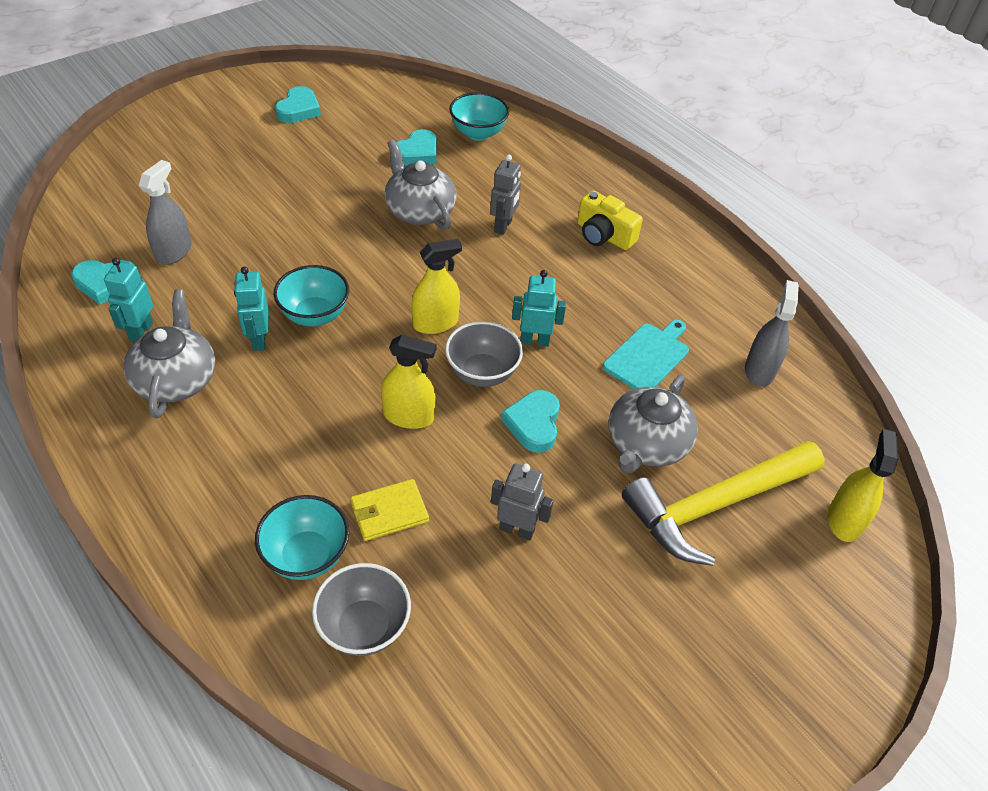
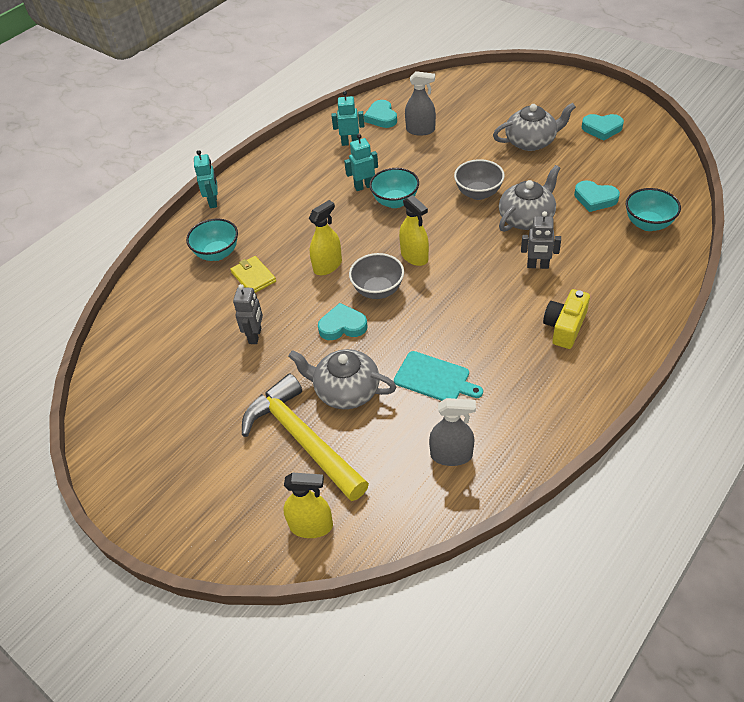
camera: 85 degrees right, 0 degrees up
(176, 379) = (321, 167): grey teapot -> grey teapot (531, 142)
(364, 626) = (178, 288): grey bowl -> grey bowl (478, 193)
(408, 416) = (327, 266): yellow spray bottle -> yellow spray bottle turned 135 degrees counterclockwise
(534, 341) = (421, 310): turquoise robot -> turquoise robot (213, 202)

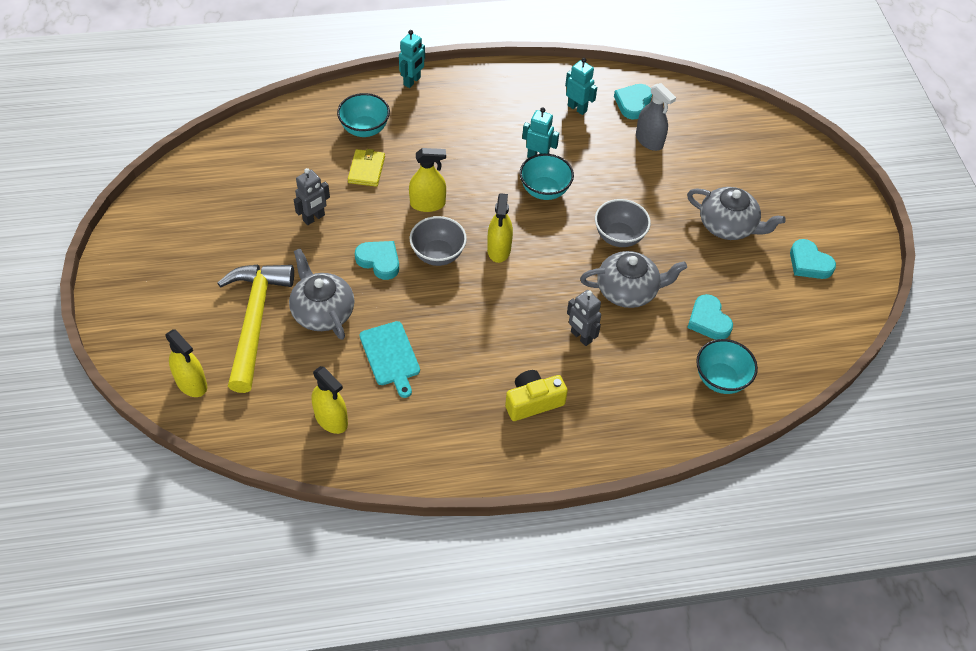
camera: 35 degrees right, 5 degrees up
(451, 455) = (331, 419): grey spray bottle -> yellow spray bottle

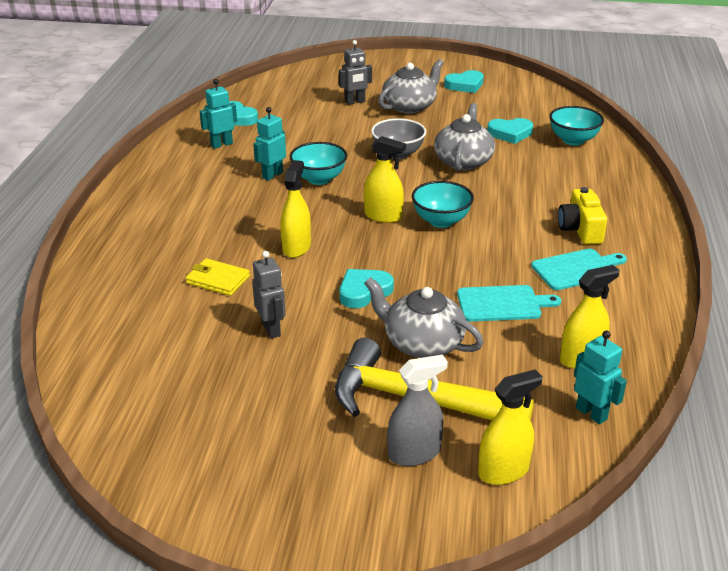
camera: 70 degrees left, 20 degrees down
(322, 311) = (422, 343): grey teapot -> grey teapot turned 45 degrees clockwise
(365, 129) = (151, 271): turquoise bowl -> turquoise bowl (441, 221)
(412, 81) = (101, 228): turquoise robot -> turquoise robot (591, 413)
(438, 254) = (372, 252): grey bowl -> none
(462, 405) = (577, 269): none -> turquoise cutting board
(581, 337) = (509, 192): grey robot -> grey robot (355, 102)
(649, 141) = (289, 120): grey spray bottle -> grey spray bottle (414, 453)

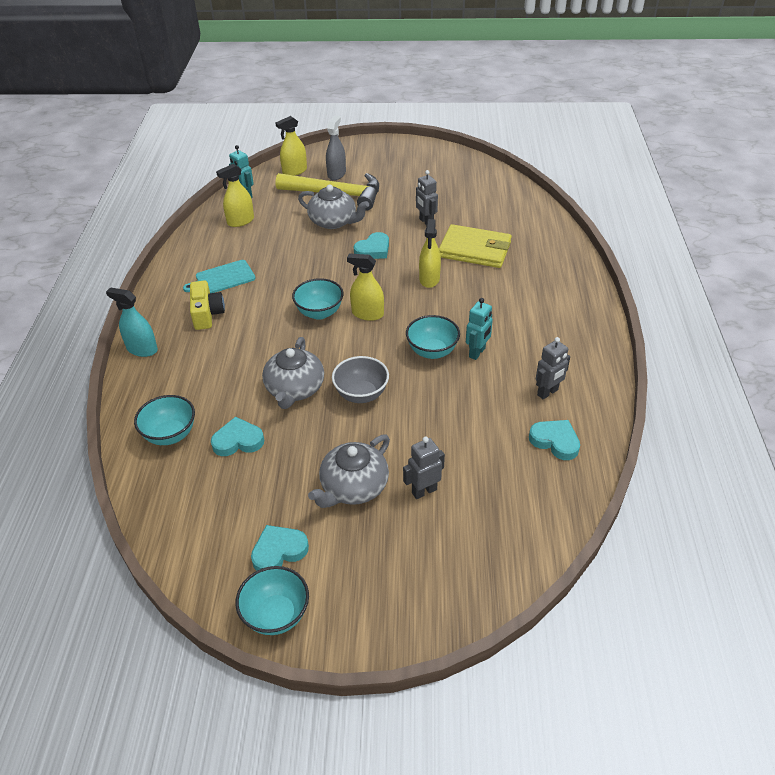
camera: 175 degrees right, 10 degrees up
(217, 280) = (475, 250): yellow wallet -> yellow wallet, size x1.77
(221, 144) = (548, 392): turquoise robot -> grey robot
(414, 453) = (336, 174): grey spray bottle -> grey spray bottle turned 135 degrees clockwise
(463, 66) = (276, 615): none -> turquoise bowl
(502, 304) = (281, 249): turquoise cutting board -> none
(640, 201) = (142, 349): none -> turquoise spray bottle

